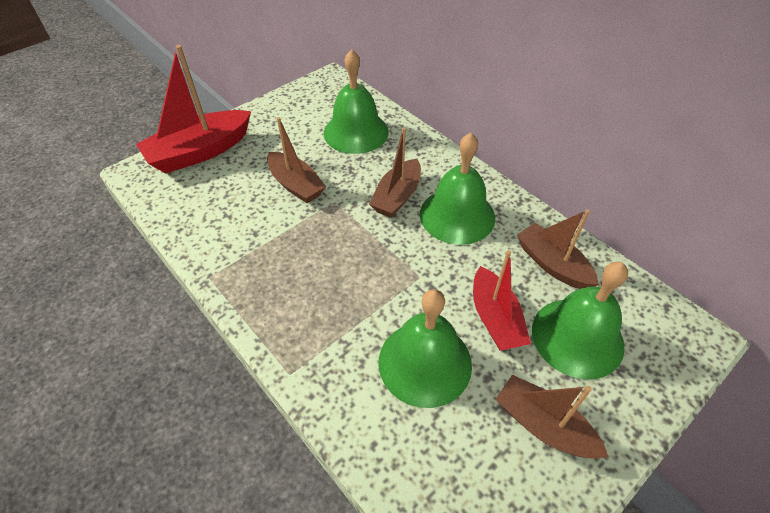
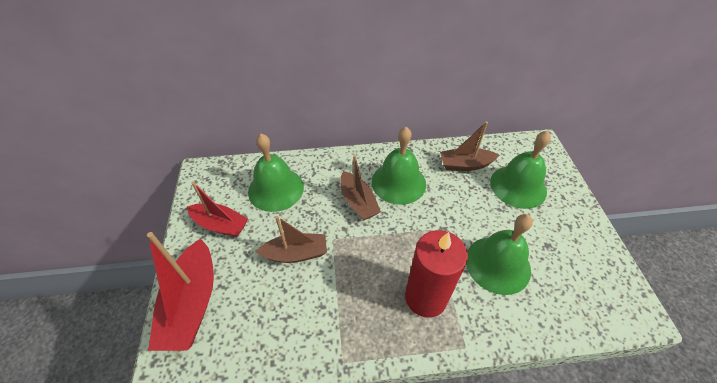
camera: 55 degrees left, 0 degrees up
(324, 310) = (425, 297): none -> red candle
(495, 318) = (486, 212): red boat -> red boat (220, 225)
(543, 425) = (563, 234): brown boat -> none

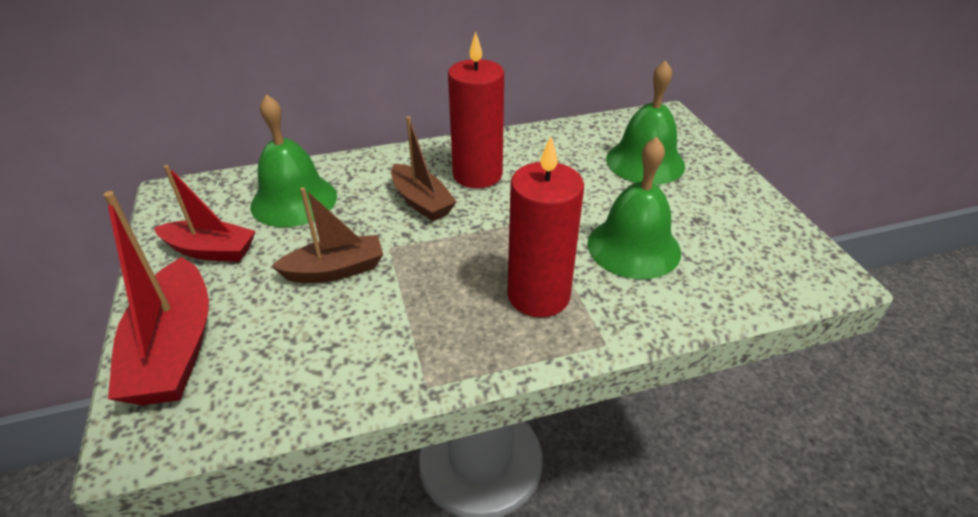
camera: 10 degrees left, 10 degrees down
(398, 182) = (477, 175): green bell -> red candle
(465, 165) = (568, 147): brown boat -> none

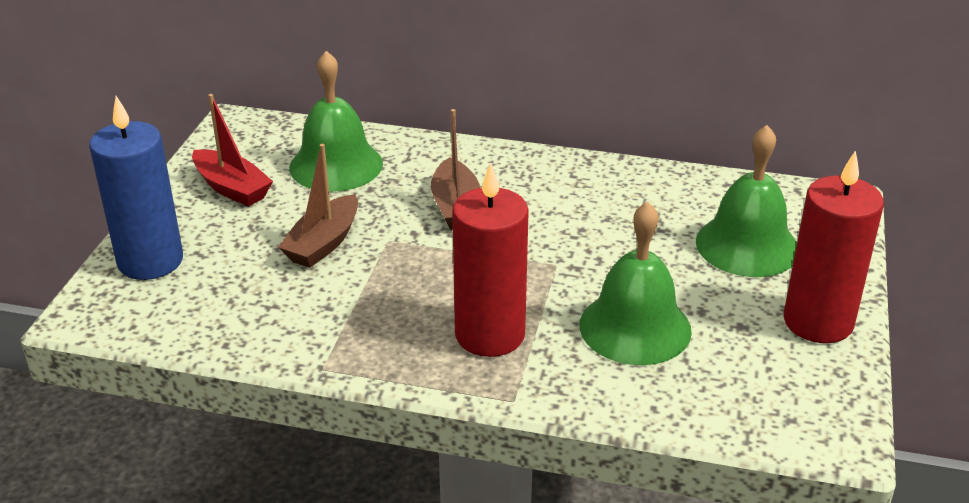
camera: 30 degrees right, 5 degrees down
(174, 349) = (150, 261): red boat -> blue candle
(335, 270) = (323, 243): brown boat -> brown boat turned 105 degrees clockwise
(477, 175) = (538, 198): red candle -> red candle (818, 322)

